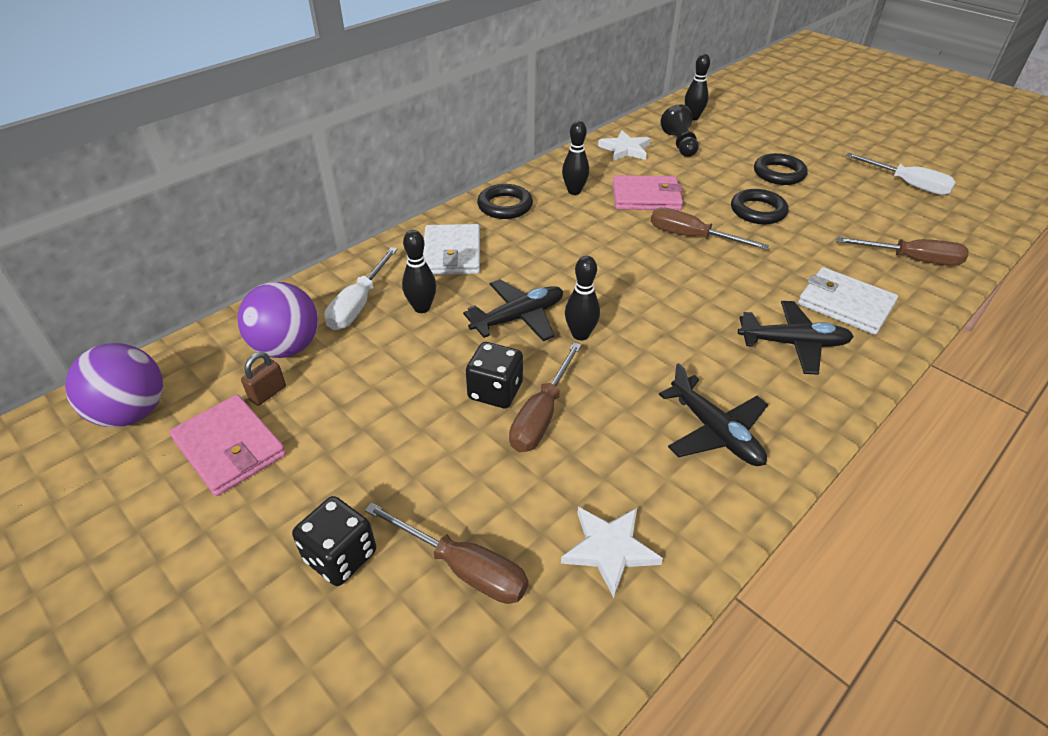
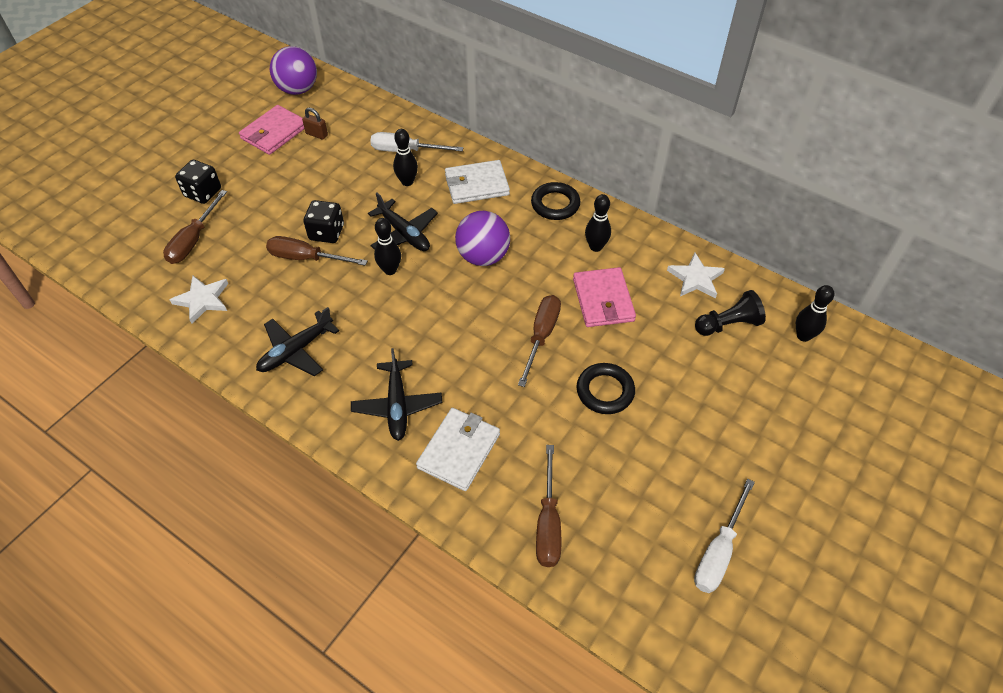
camera: 80 degrees right, 10 degrees up
(287, 347) = (357, 131): purple ball -> purple ball (483, 256)
(779, 174) = (694, 415): black ring -> none

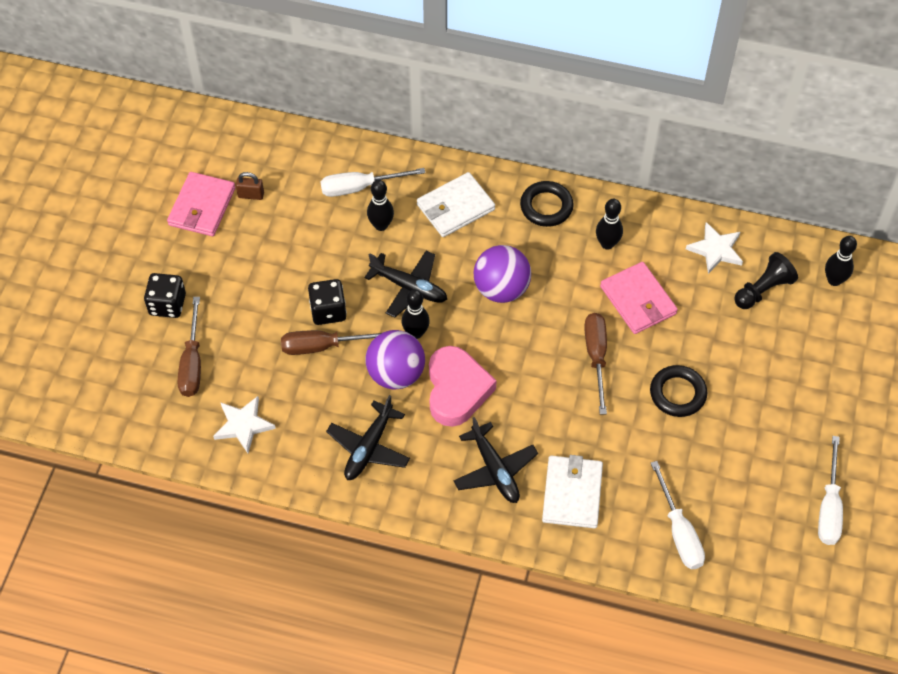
camera: 20 degrees left, 5 degrees up
(298, 90) = (196, 142): purple ball -> purple ball (396, 374)
(400, 326) = (456, 390): none -> pink heart
(548, 523) = (679, 532): brown screwdriver -> white screwdriver

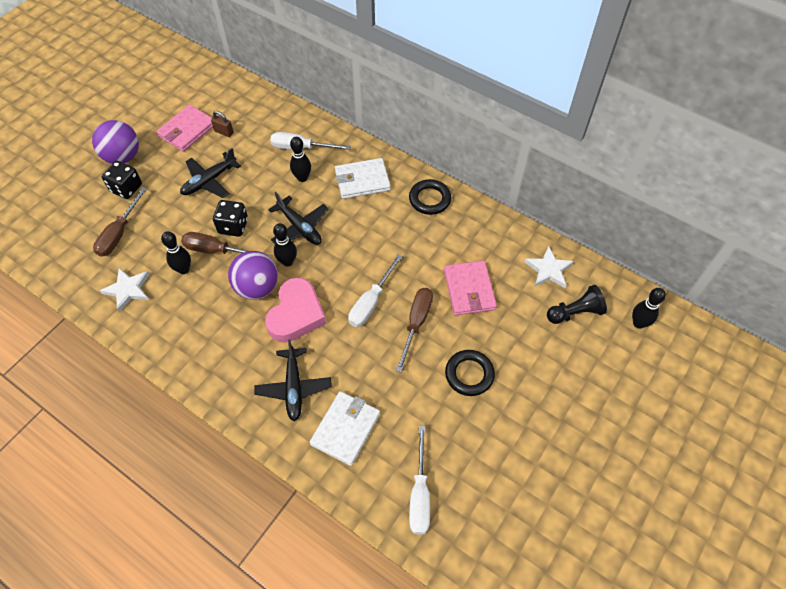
camera: 20 degrees right, 0 degrees up
(369, 448) = (208, 337): black plane -> black plane (209, 181)
(501, 289) = (367, 249): purple ball -> purple ball (123, 157)
(607, 244) = (464, 240): black bowling pin -> black bowling pin (183, 269)
(829, 507) = (561, 519): white screwdriver -> white screwdriver (371, 302)

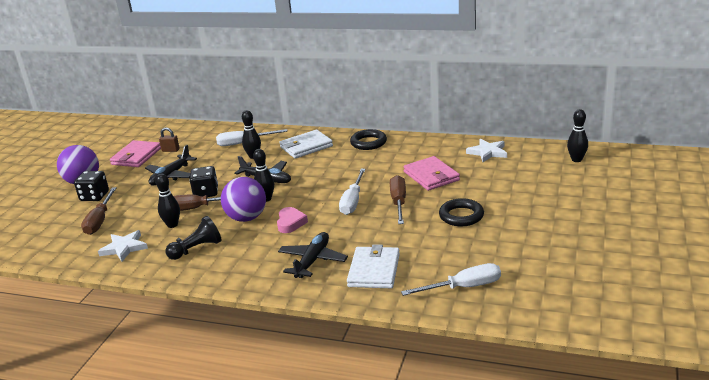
camera: 15 degrees left, 30 degrees down
(294, 387) = (312, 261): black plane -> black plane turned 135 degrees counterclockwise
(296, 314) = (290, 223): pink heart -> pink heart, size x0.57
(419, 494) = (463, 287): white screwdriver -> white screwdriver turned 90 degrees counterclockwise
(575, 312) = (524, 166): black pawn -> black pawn (196, 249)

